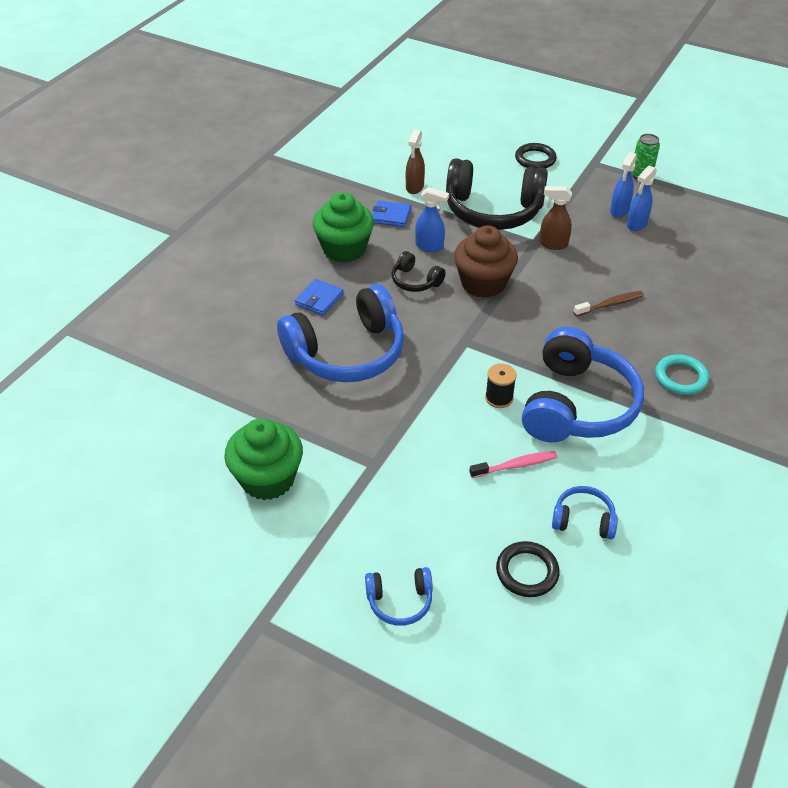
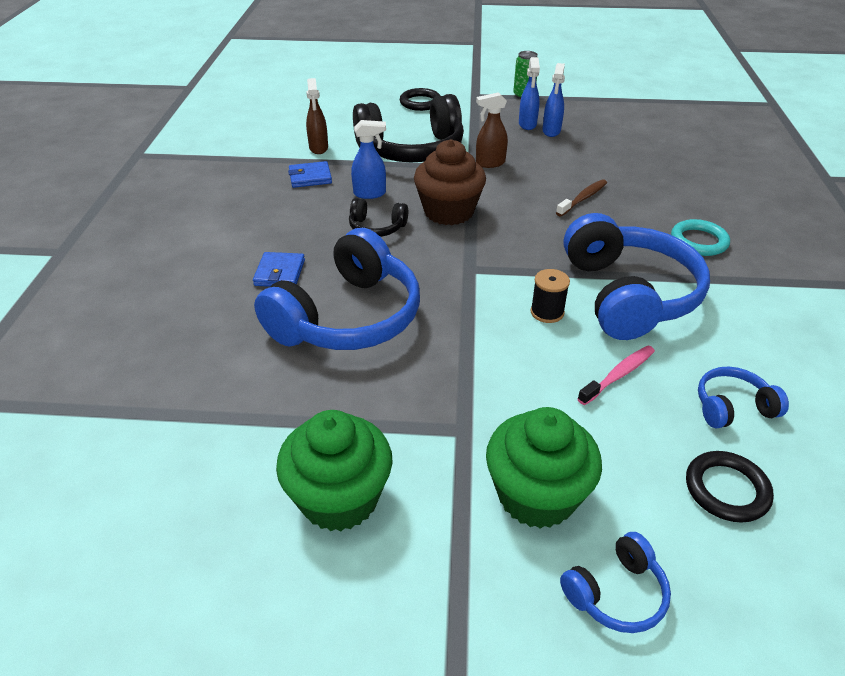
camera: 25 degrees left, 5 degrees down
(344, 249) = (278, 218): green cupcake -> green cupcake (536, 495)

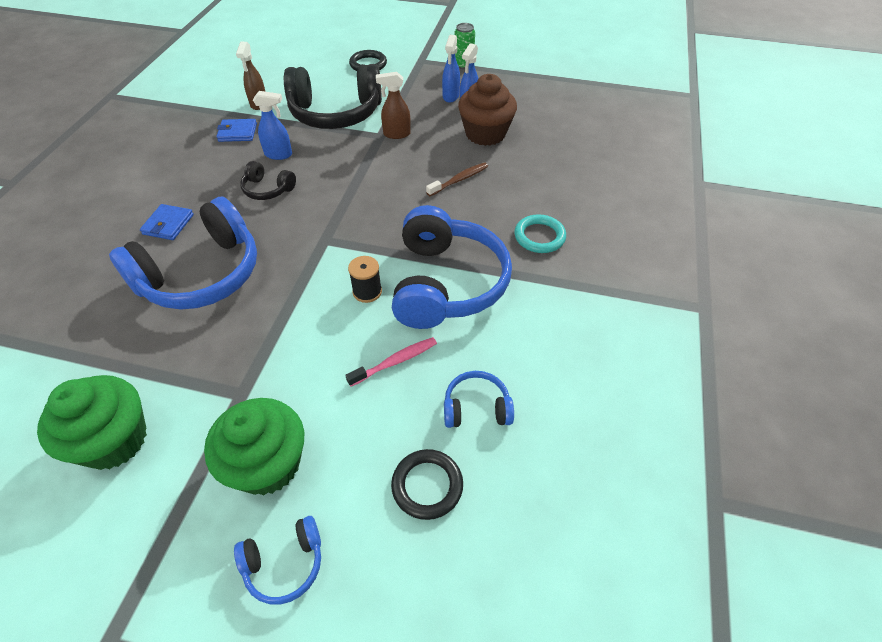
camera: 10 degrees right, 10 degrees up
(448, 212) = (335, 180): brown cupcake -> brown cupcake (485, 134)

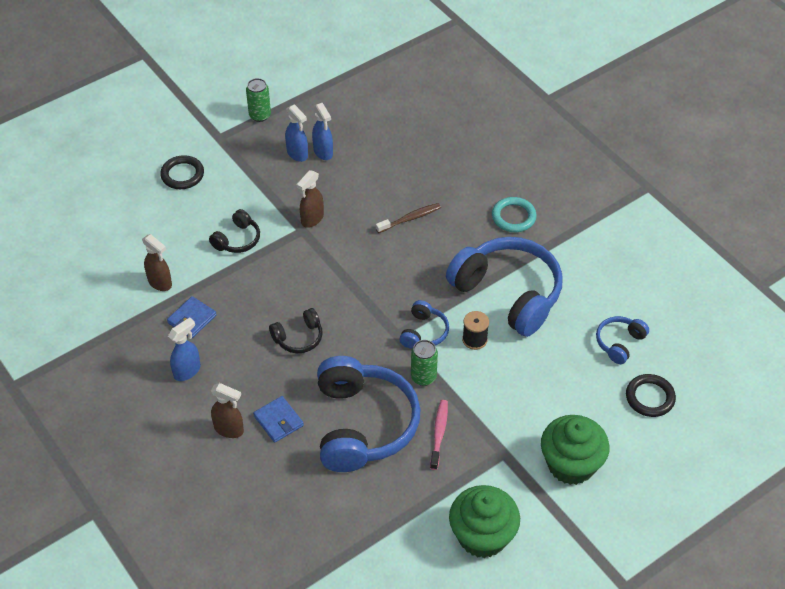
camera: 50 degrees left, 0 degrees up
(139, 204) = (229, 429): none -> brown spray bottle
(279, 154) = (257, 307): blue spray bottle -> blue spray bottle (187, 371)
(285, 564) = (643, 487): blue headphones -> blue headphones (424, 332)
(290, 282) = (423, 377): none -> green can
(336, 113) = (237, 240): black headphones -> black headphones, size x0.46
(395, 361) = (550, 360): pink toothbrush -> pink toothbrush (439, 433)
(459, 180) = (410, 218): brown toothbrush -> brown toothbrush turned 60 degrees clockwise
(485, 134) = (371, 167): brown cupcake -> none

